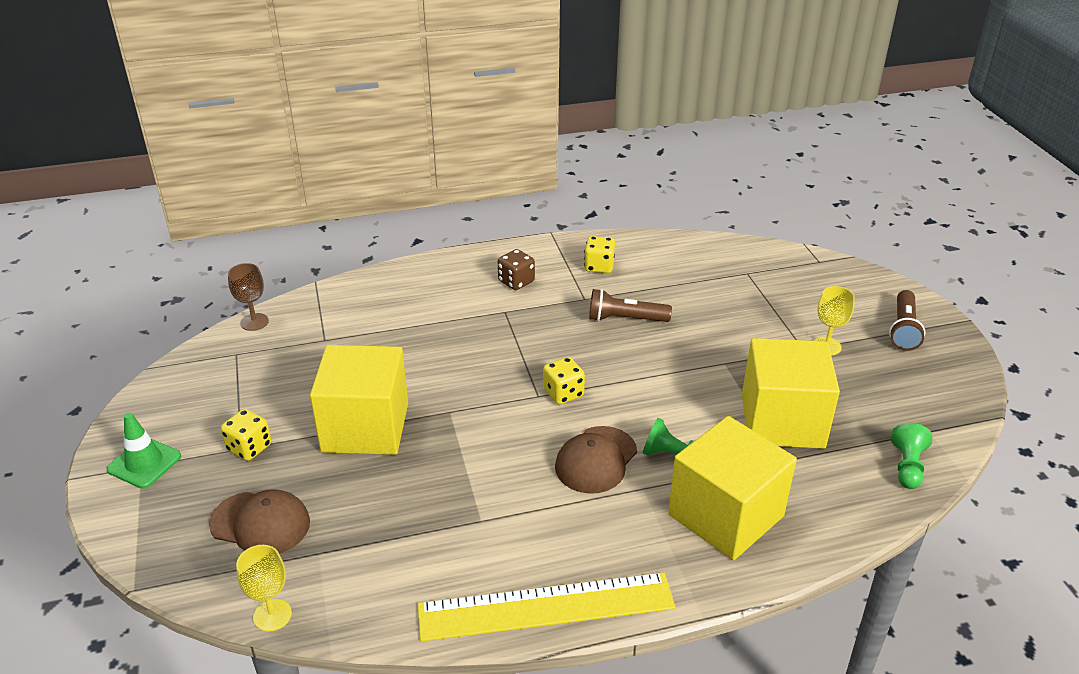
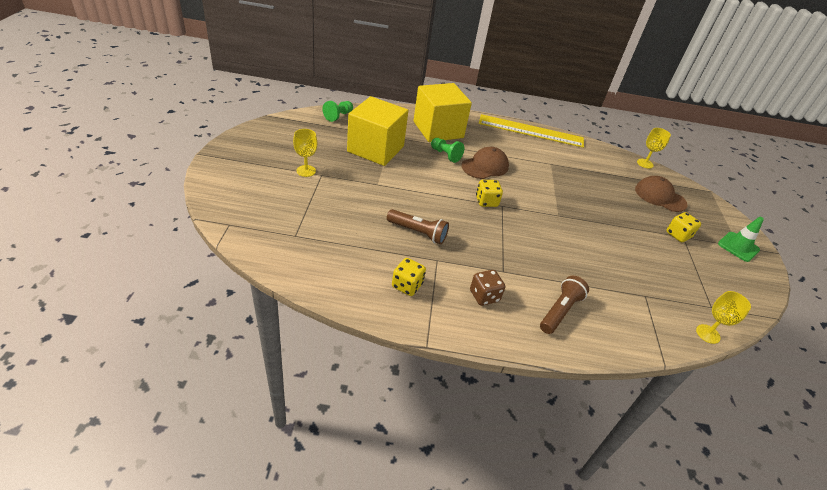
camera: 165 degrees left, 5 degrees up
(254, 322) = (708, 334): brown goblet -> yellow goblet
(365, 427) = (610, 223): yellow cube -> none
(903, 329) = (247, 162): brown flashlight -> brown flashlight (560, 311)

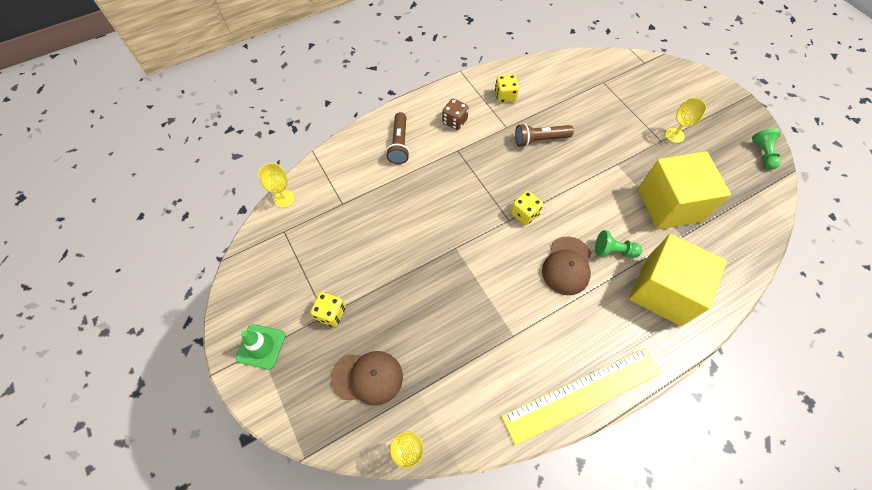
camera: 150 degrees right, 20 degrees up
(338, 116) = (755, 224): green pawn -> green pawn (763, 154)

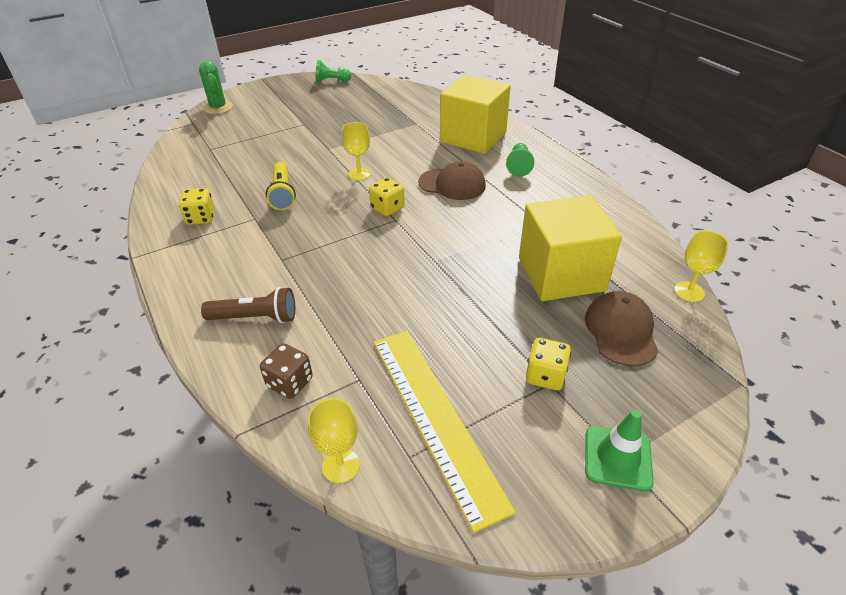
camera: 90 degrees left, 20 degrees down
(454, 121) = (229, 262): brown dice -> brown dice (290, 383)
(540, 140) = (282, 194): brown flashlight -> yellow flashlight
(582, 394) = (584, 183): yellow ruler -> yellow ruler (435, 418)
(613, 251) = (433, 158): green pawn -> green pawn (519, 166)
(669, 204) = (381, 126): yellow cube -> yellow cube (561, 274)
(674, 135) = (299, 116): yellow goblet -> yellow goblet (359, 174)
(677, 73) = (218, 108): none -> green cactus

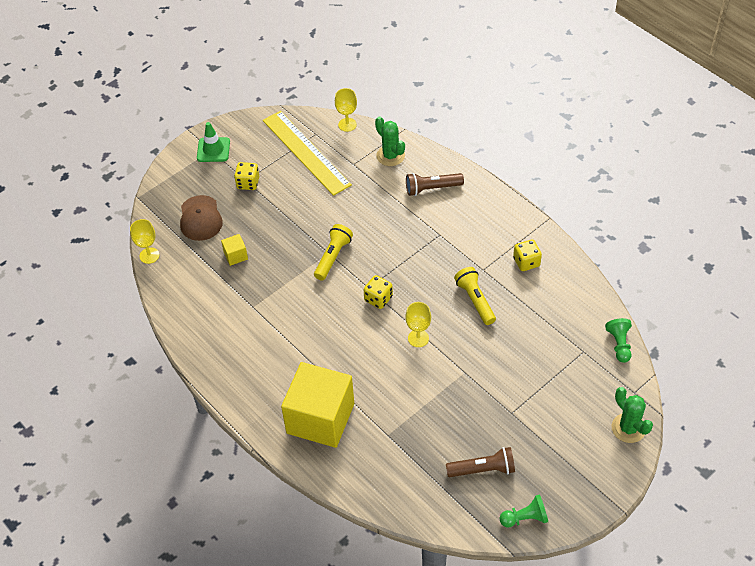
camera: 170 degrees right, 10 degrees up
(290, 383) = (390, 156): brown dice -> green cactus
(347, 101) = (483, 469): none -> brown flashlight
(429, 254) = (333, 257): none -> yellow flashlight
(452, 184) = (329, 339): brown cap -> none
(519, 166) = (270, 375): green pawn -> green pawn (619, 344)
(561, 274) = (235, 255): yellow cube -> yellow cube, size x0.40

